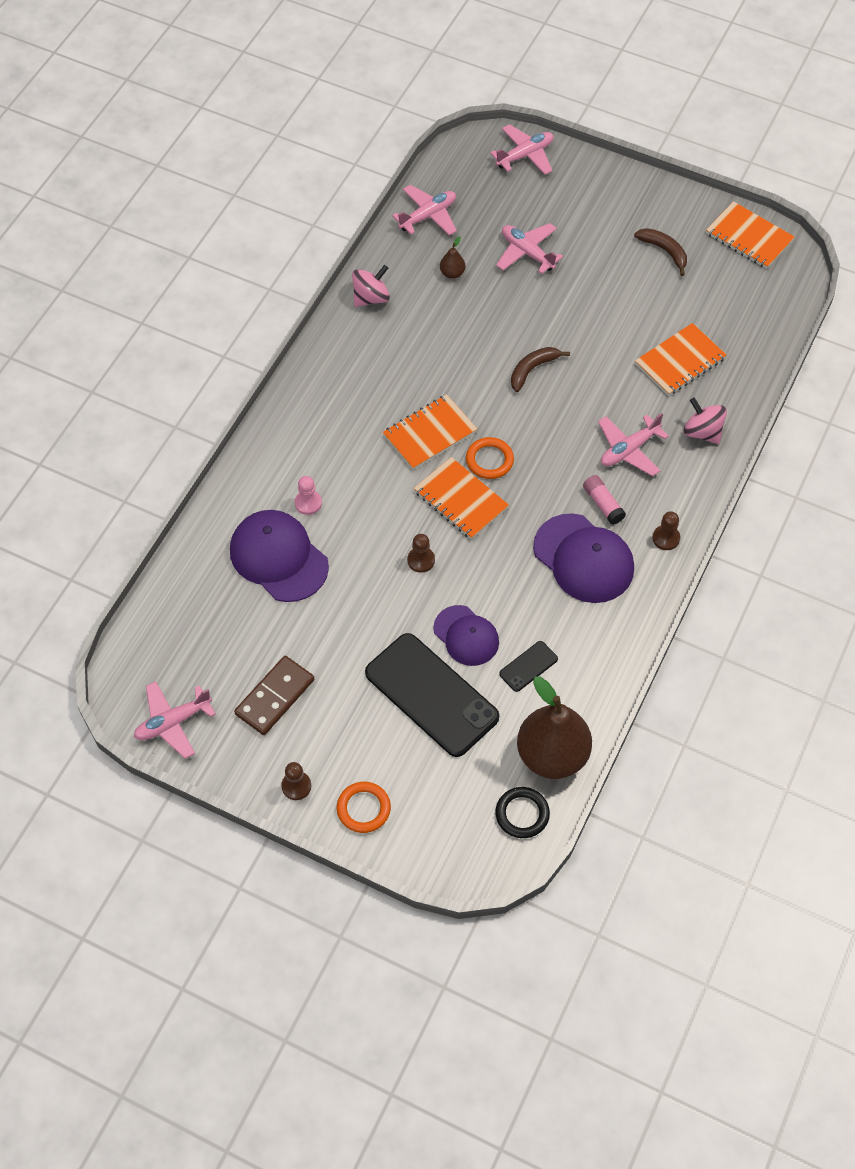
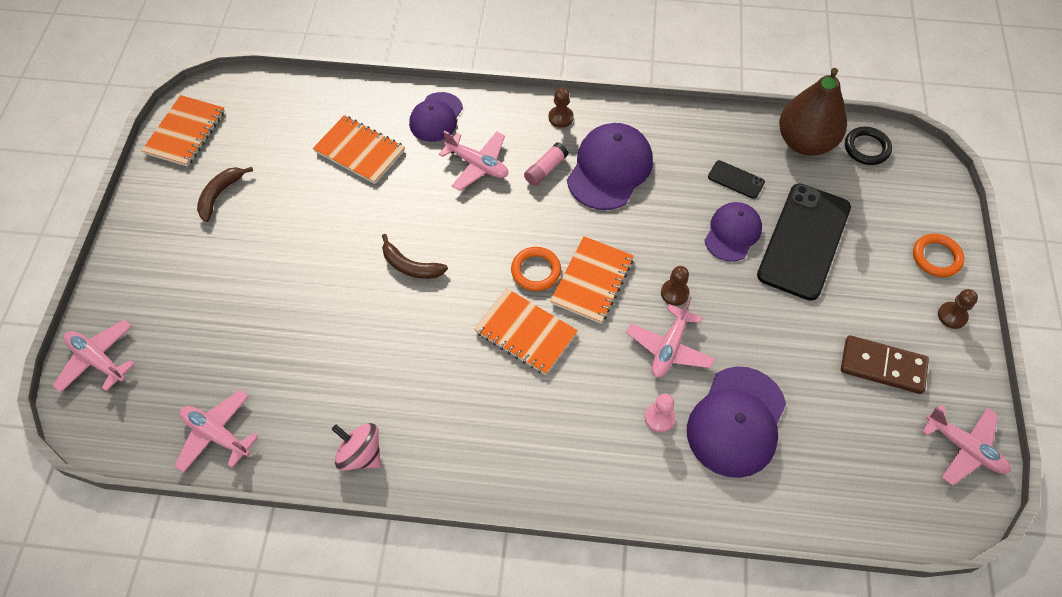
camera: 110 degrees left, 0 degrees up
(452, 273) = (300, 380): brown pear -> none
(527, 252) = (251, 315): pink plane -> pink plane (669, 348)
(702, 432) = (436, 117): pink spinning top -> purple cap

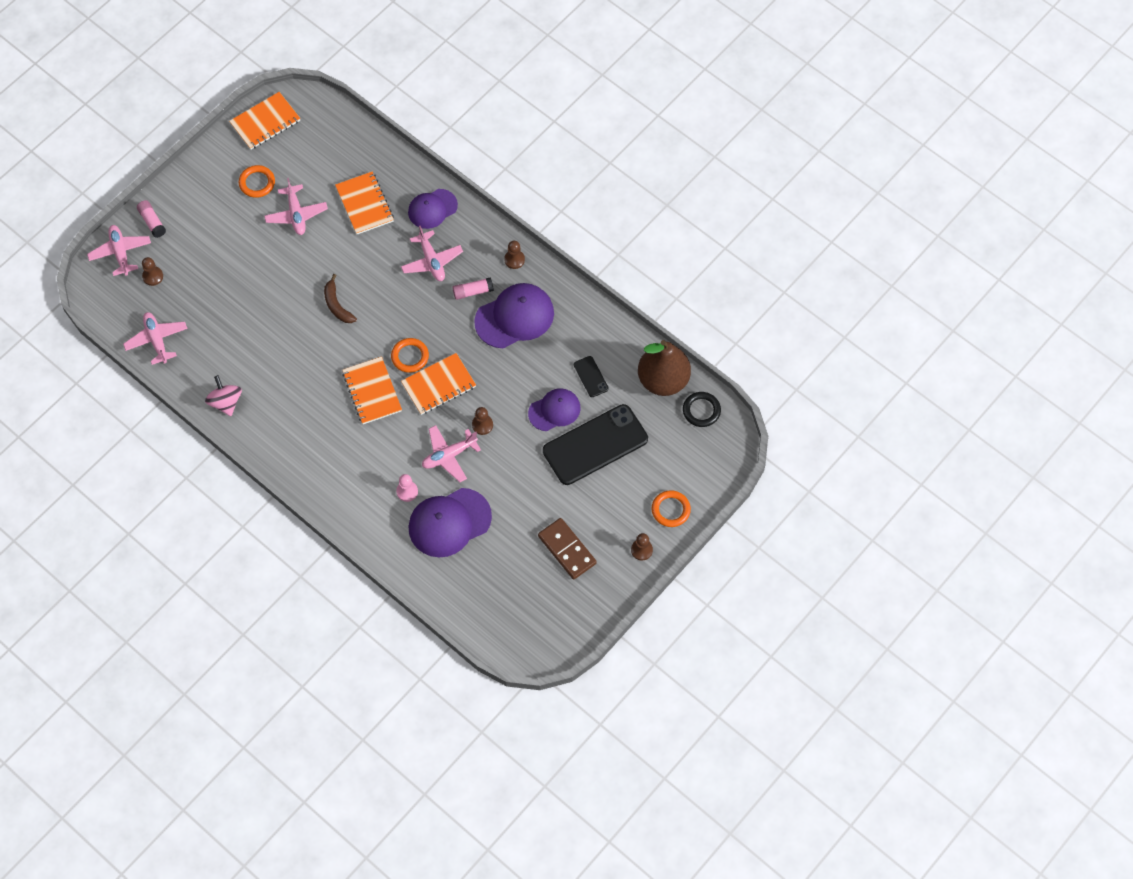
camera: 35 degrees right, 5 degrees up
(117, 303) = (152, 222): none -> pink glue stick
(160, 363) = (153, 276): none -> brown pawn
(220, 195) = (257, 183): brown banana -> orange ring
(964, 448) = (568, 624): pink plane -> pink plane (296, 214)

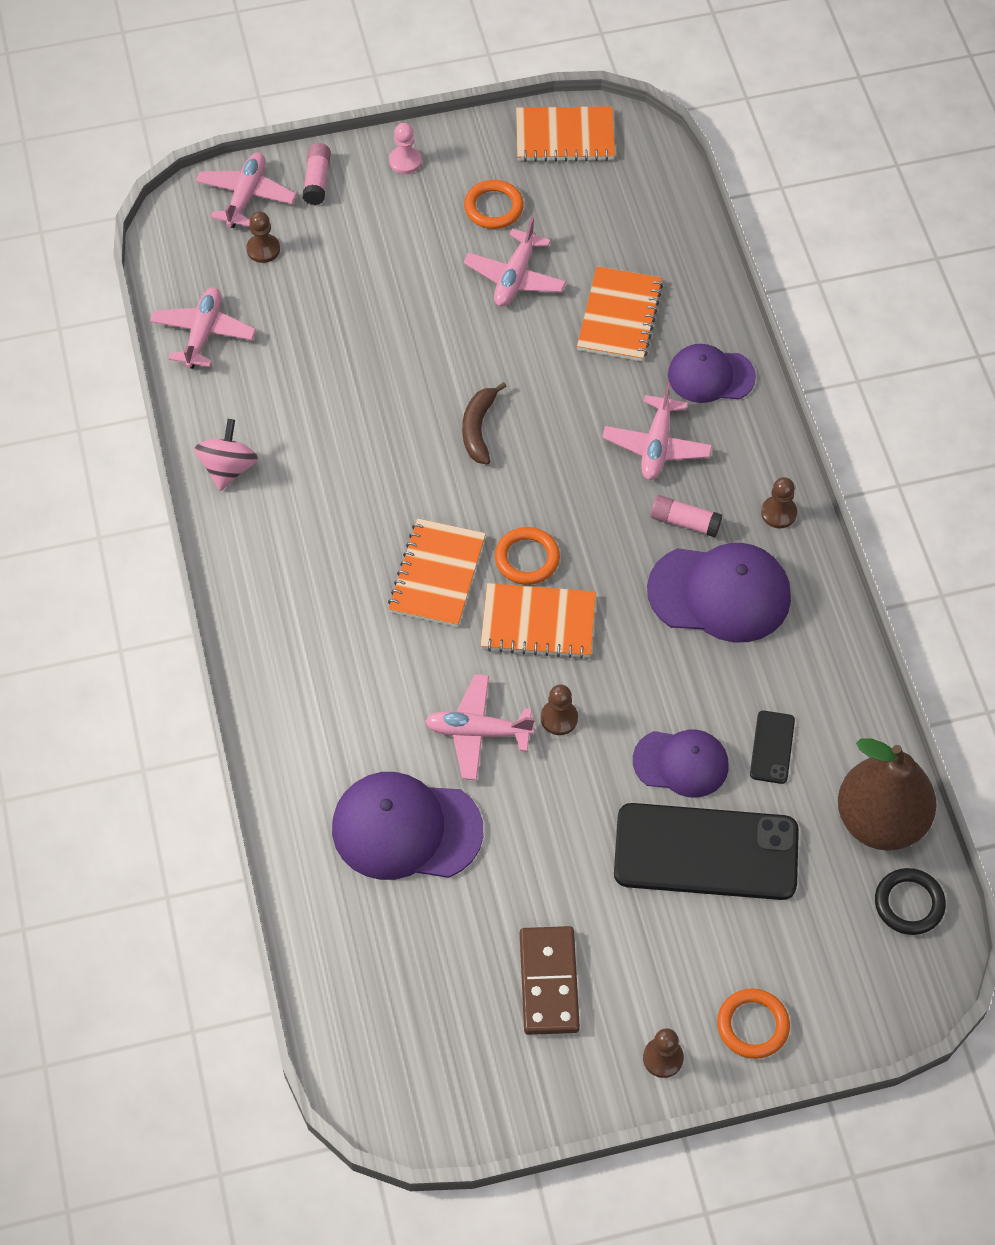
camera: 35 degrees right, 5 degrees down
(407, 491) = (380, 745): pink pawn -> pink pawn (405, 161)

